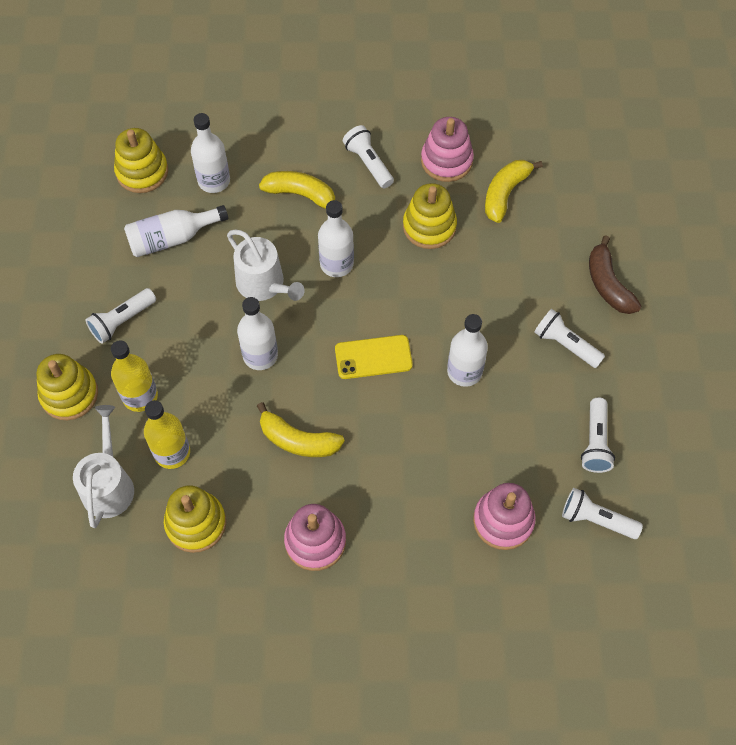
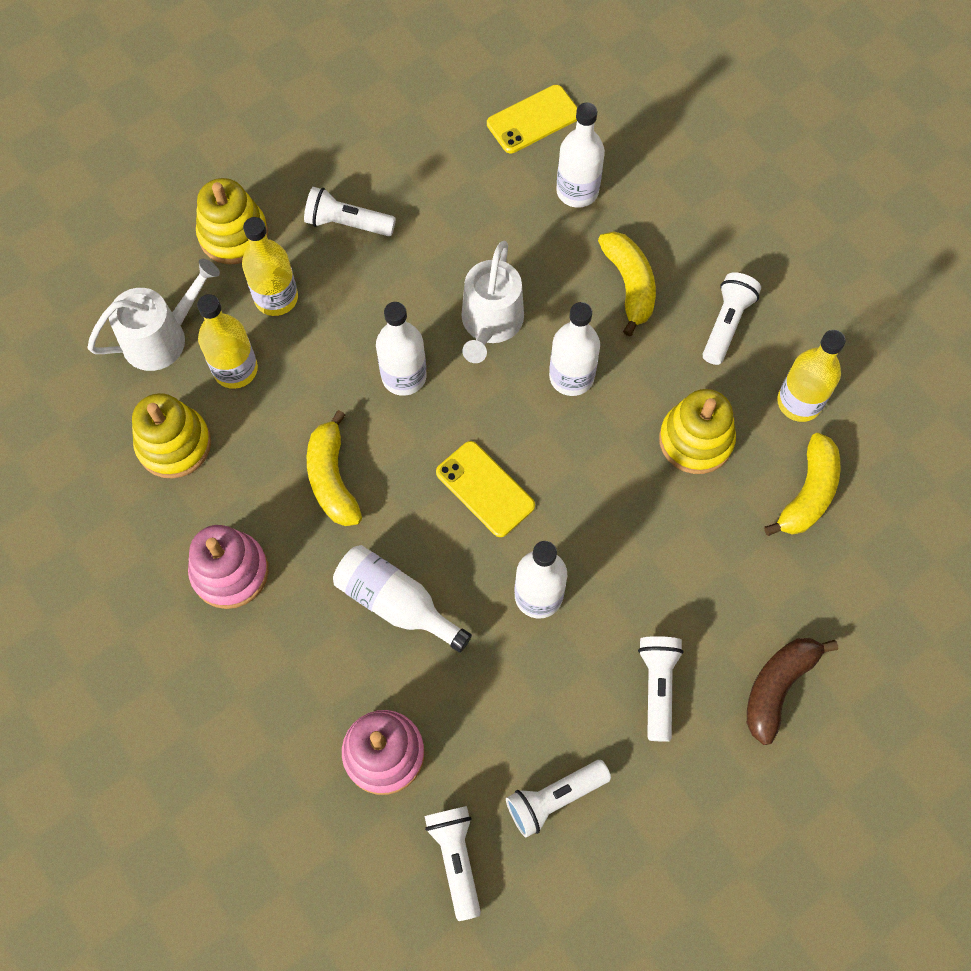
camera: 55 degrees right, 5 degrees up
(142, 172) = (533, 119): yellow stacking toy -> yellow phone
(172, 238) = (477, 201): white bottle -> white bottle (396, 603)
(446, 161) = (799, 402): pink stacking toy -> yellow bottle
(505, 193) = (808, 493): yellow banana -> yellow banana turned 120 degrees clockwise

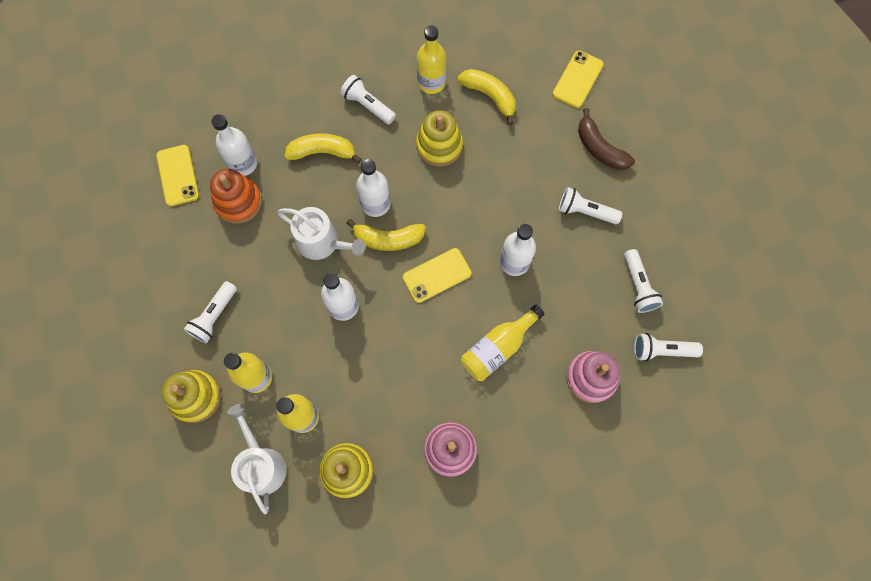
camera: 75 degrees left, 5 degrees up
(332, 479) = (403, 369): yellow banana -> yellow banana (388, 239)
(396, 603) = (498, 348): white bottle -> yellow bottle
(518, 202) = (238, 201): none -> orange stacking toy
(892, 624) = (578, 79): none -> yellow phone

